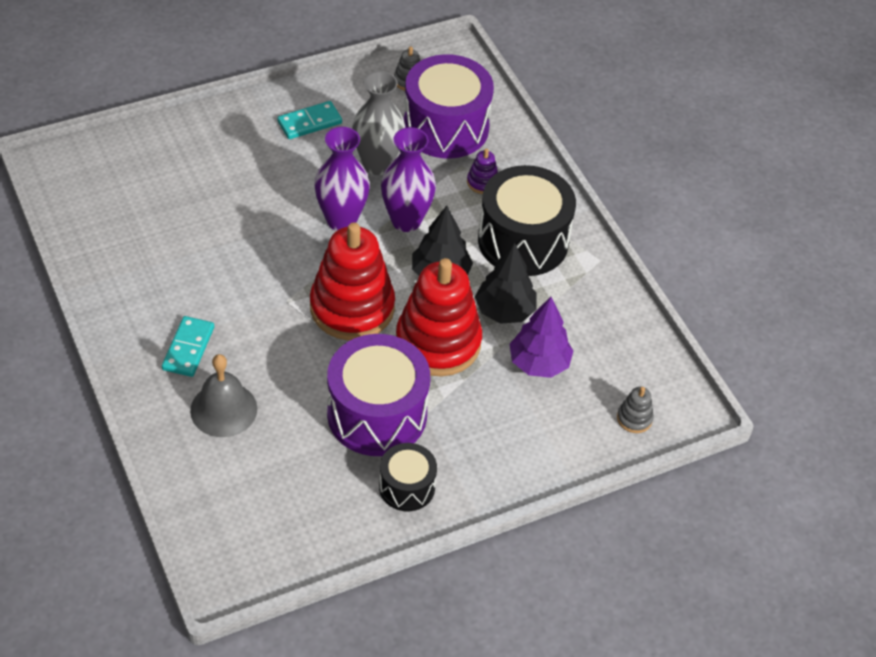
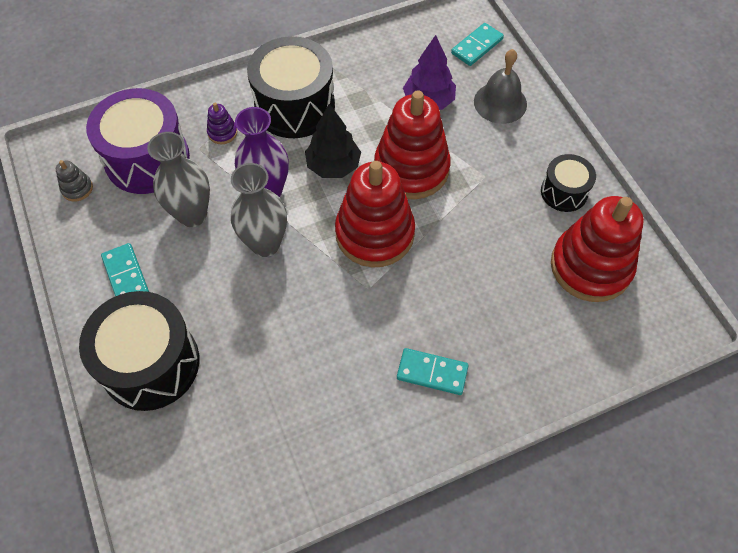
camera: 85 degrees left, 10 degrees up
(217, 146) = (150, 364): none -> black drum
(223, 409) = (502, 336): grey bell -> grey bell (500, 102)
(303, 500) = (590, 266): none -> red stacking toy
(341, 220) = (265, 244): purple vase -> grey vase
(377, 414) = (493, 213): purple drum -> none
(504, 311) = (374, 121): black tree -> none
(634, 418) = (477, 46): grey stacking toy -> turquoise domino

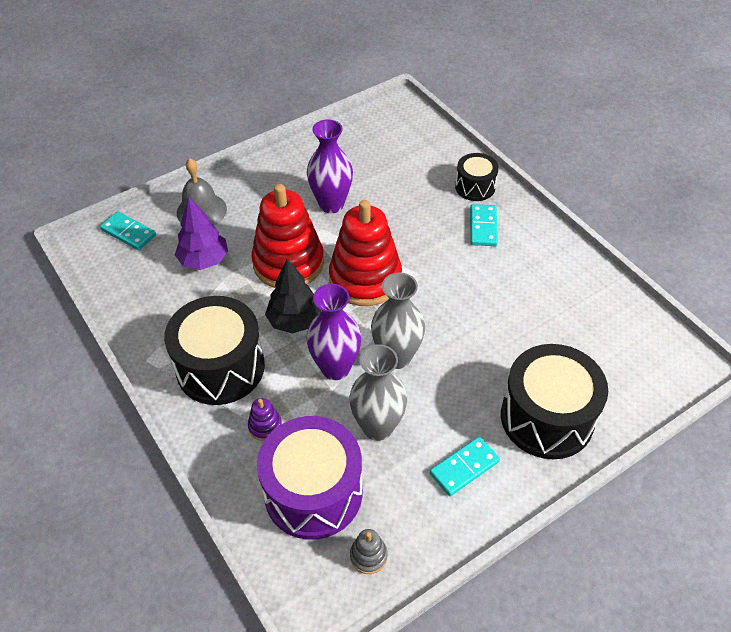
camera: 100 degrees left, 10 degrees down
(494, 218) = (331, 204): none -> purple vase
(564, 192) = (296, 166): black drum -> black drum (475, 187)
(590, 266) = (364, 149): red stacking toy -> none

